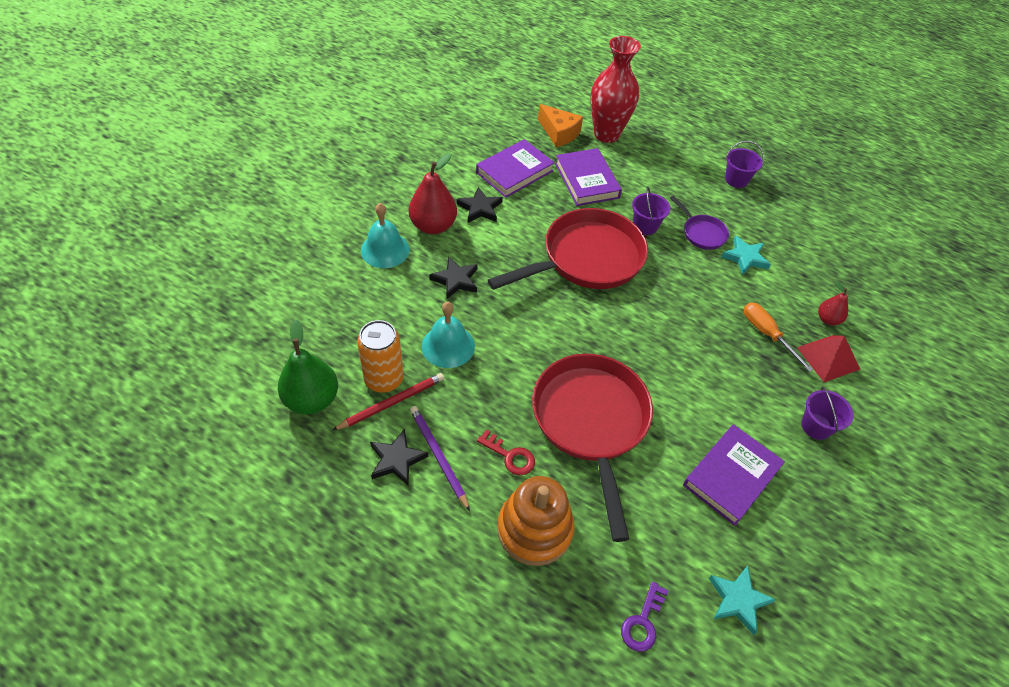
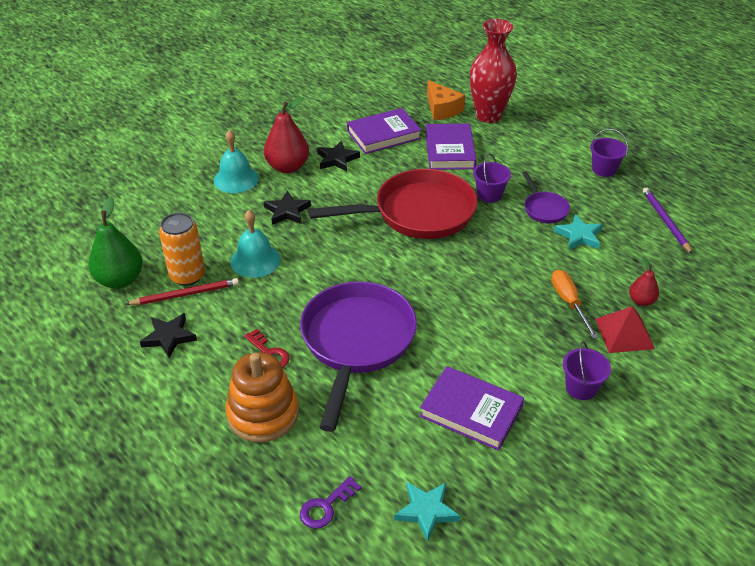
camera: 20 degrees right, 10 degrees down
(438, 457) = (205, 342): purple pencil -> purple pencil (665, 221)
(591, 422) = (356, 342): red pan -> purple pan
(731, 476) = (471, 411): purple book -> purple book turned 60 degrees clockwise

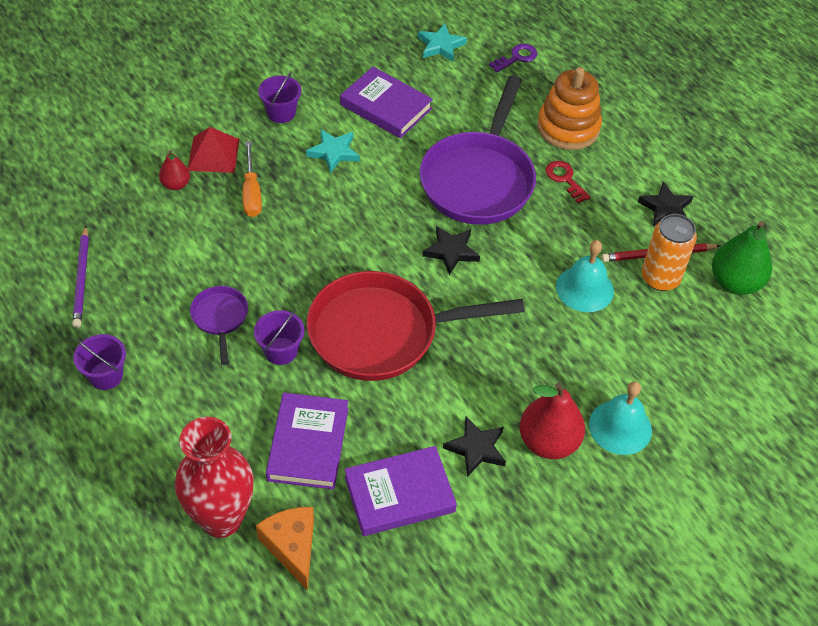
camera: 175 degrees left, 10 degrees up
(287, 211) = (548, 358): black star -> black star (451, 251)
(579, 236) = (197, 272): turquoise star -> turquoise star (333, 152)

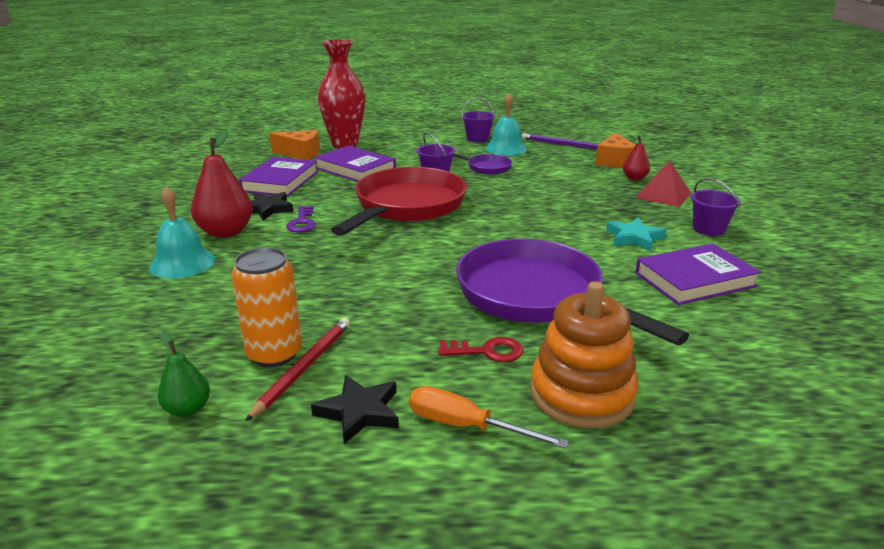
camera: 125 degrees right, 25 degrees down
(123, 214) = (614, 161): none -> orange cheese
(251, 193) = (604, 198): orange screwdriver -> orange screwdriver (466, 426)
(441, 46) = (817, 351): turquoise star -> none
(451, 251) = (454, 253): black star -> none
(517, 57) = (773, 410): purple key -> purple key (302, 222)
(584, 288) = (327, 301): turquoise bell -> turquoise bell (506, 148)
(735, 282) = (188, 409): green pear -> green pear, size x0.55

